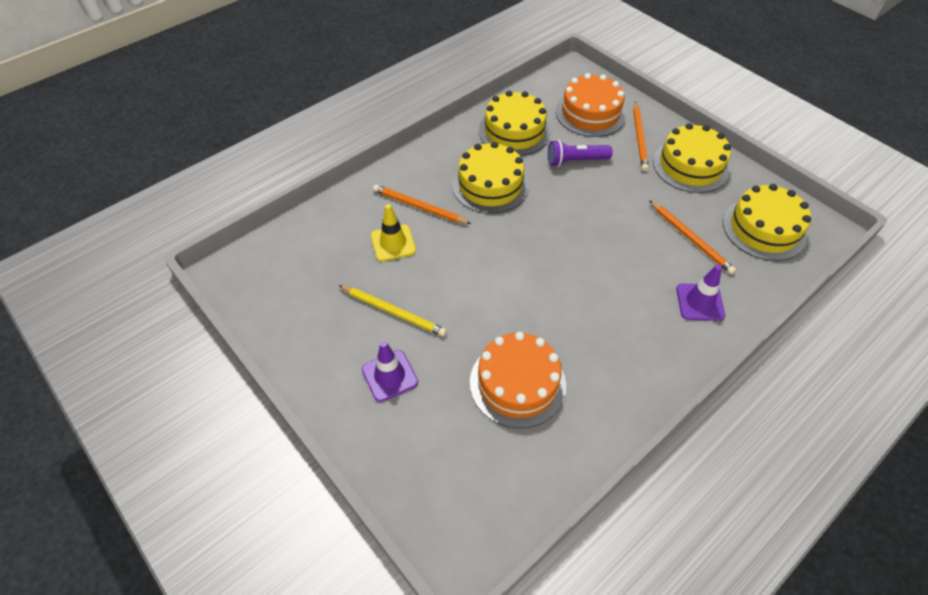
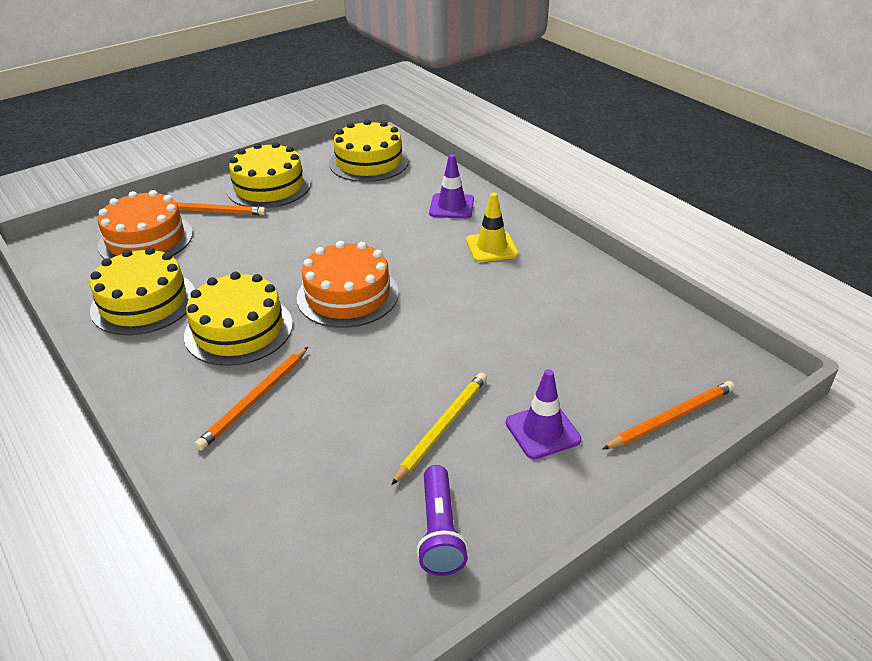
camera: 85 degrees left, 15 degrees down
(393, 243) = (318, 428): yellow traffic cone -> yellow traffic cone (491, 247)
(517, 383) = (548, 326): orange cake -> orange cake (347, 295)
(575, 161) = (226, 258): purple flashlight -> purple flashlight (439, 531)
(690, 239) = (371, 200): orange pencil -> orange pencil (671, 418)

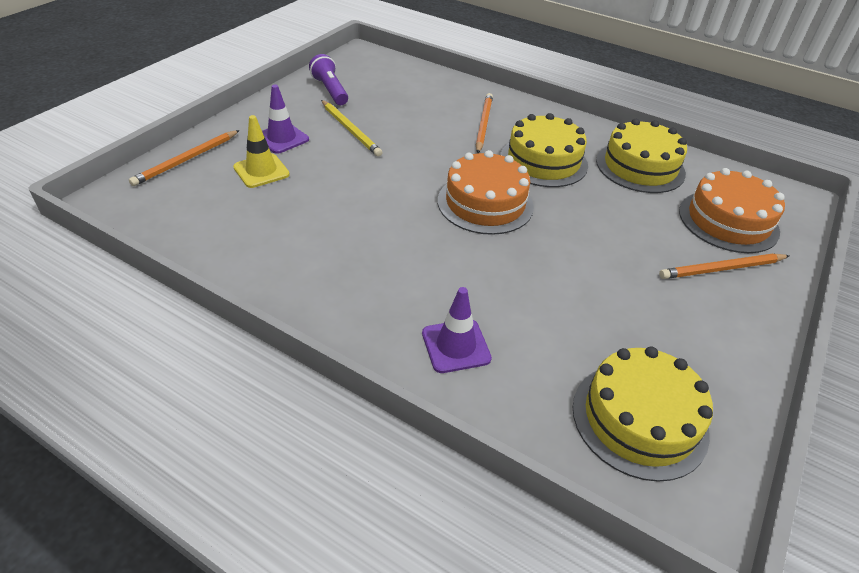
camera: 155 degrees right, 5 degrees up
(269, 186) = (711, 325): yellow cake -> none
(442, 427) = (350, 130): yellow pencil -> yellow pencil turned 45 degrees counterclockwise
(491, 247) = (375, 287): yellow traffic cone -> yellow traffic cone (261, 171)

